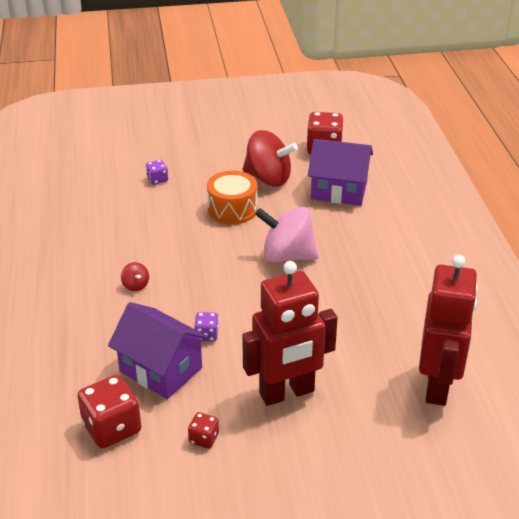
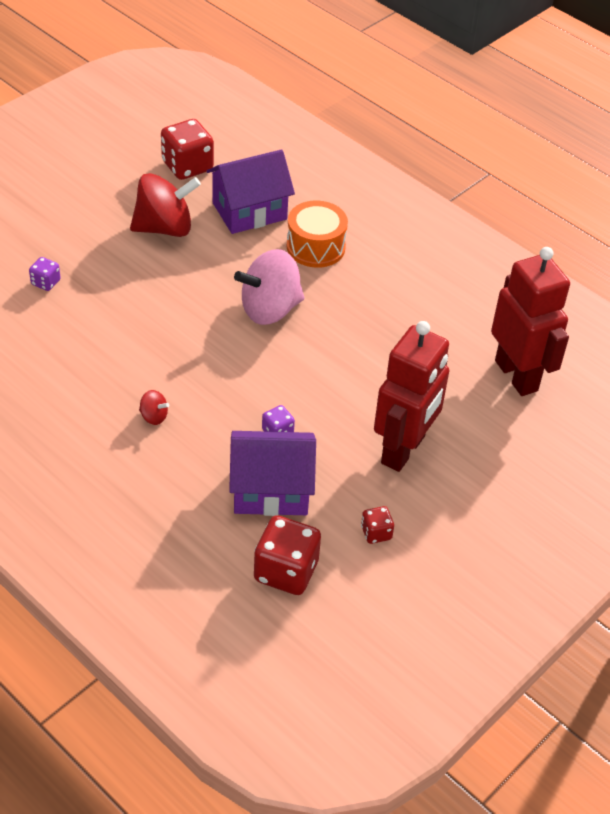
camera: 40 degrees left, 10 degrees up
(232, 209) = (164, 282): orange drum -> orange drum (315, 247)

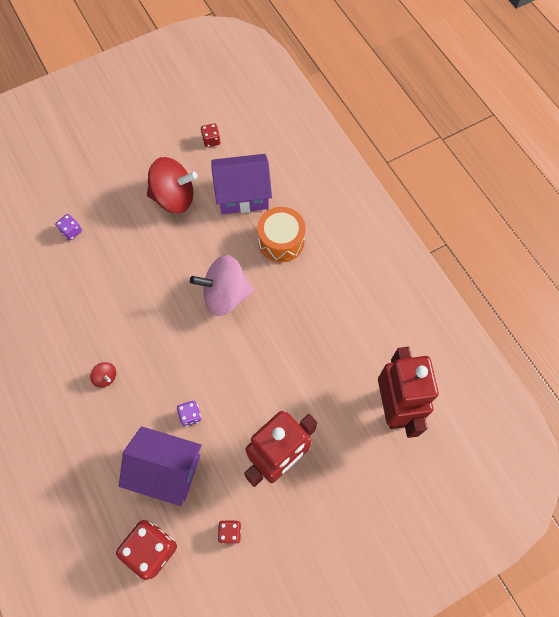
camera: 20 degrees right, 20 degrees up
(187, 166) = (211, 140): red dice -> red dice, size x0.51

